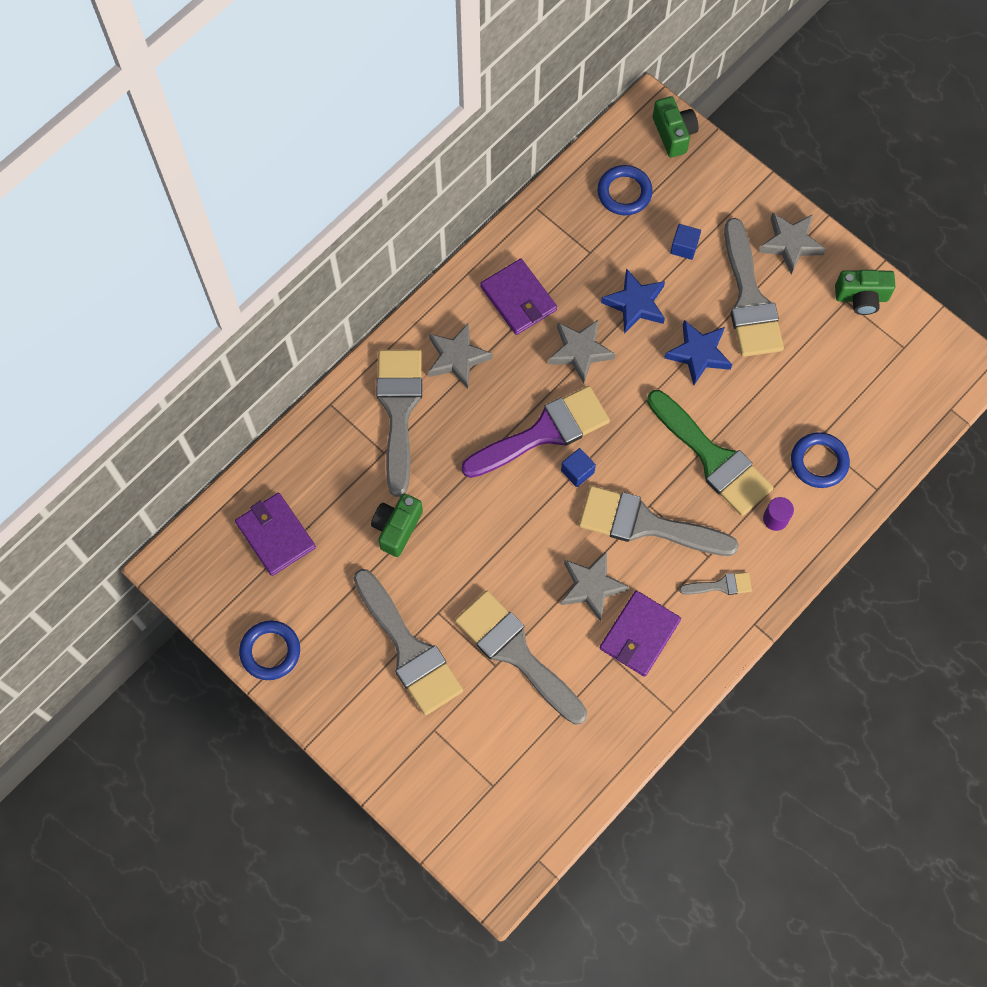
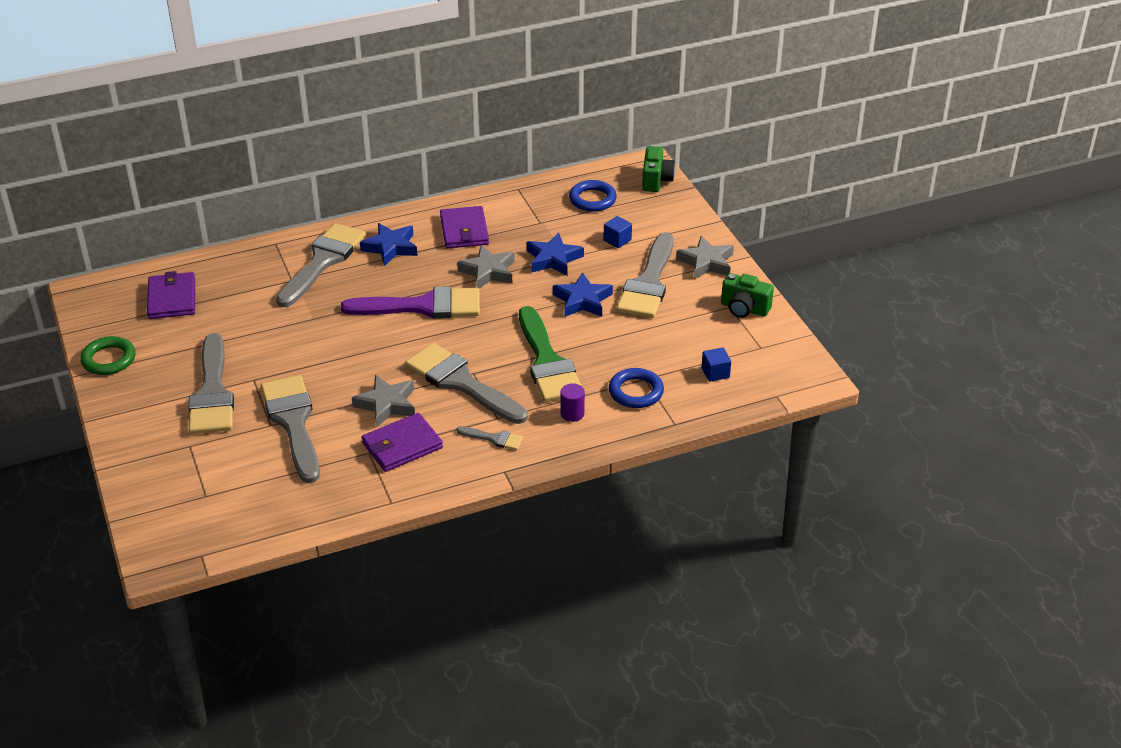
camera: 25 degrees right, 30 degrees down
(270, 651) = (109, 359): blue ring -> green ring
(397, 528) = (264, 323): green camera -> none
(457, 358) = (390, 247): grey star -> blue star
(577, 471) = (431, 336): blue cube -> blue cube (715, 373)

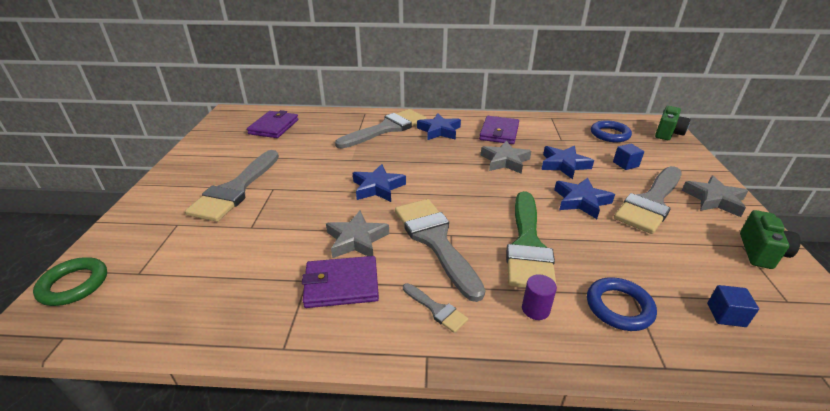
camera: 25 degrees right, 5 degrees down
(109, 359) = (198, 150): green ring -> green ring (74, 285)
(293, 423) = (269, 231): grey brush -> none
(368, 344) = (378, 187): none -> blue star
(423, 306) = (439, 172): purple brush -> none
(744, 309) = (761, 252): green camera -> green camera turned 120 degrees counterclockwise

